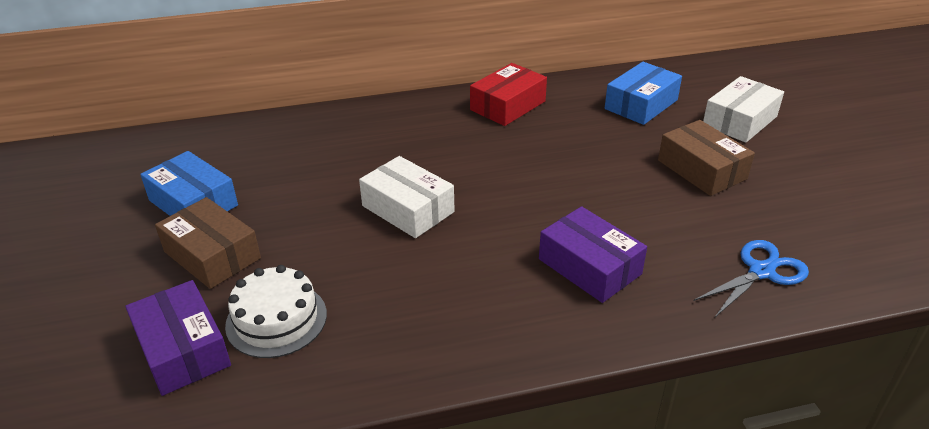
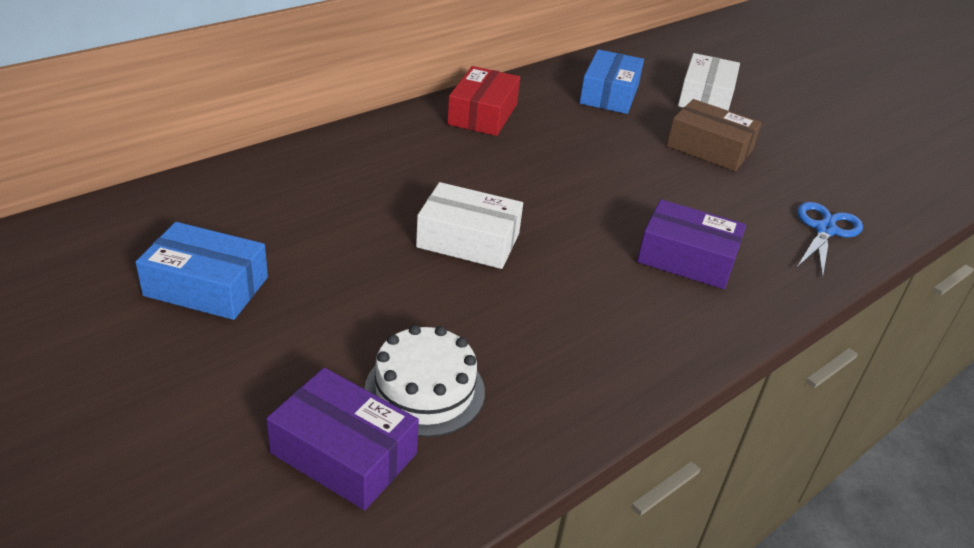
camera: 30 degrees left, 0 degrees up
(212, 255) = (285, 340): brown box -> none

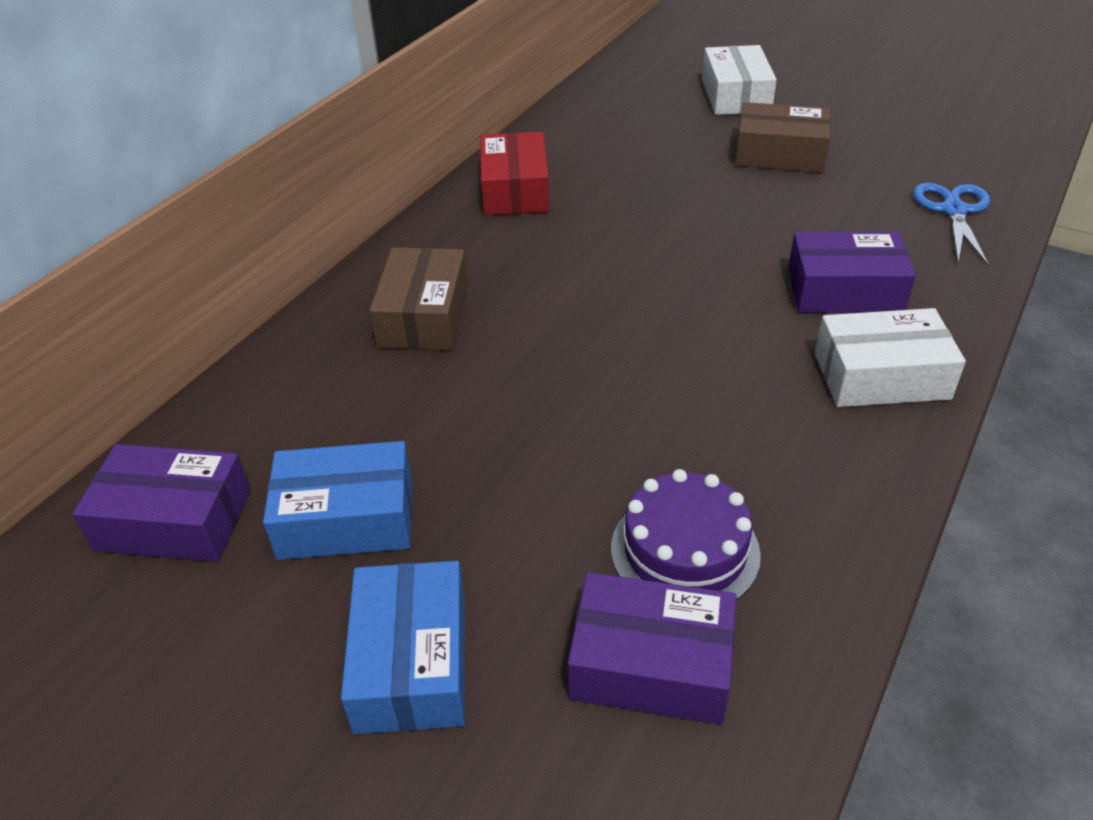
camera: 15 degrees left, 5 degrees up
(96, 249) = (174, 520): none -> purple box
(354, 177) = (424, 316): none -> brown box
(425, 390) = (685, 550): white cake -> purple cake
(468, 240) = (605, 350): white box -> white box (881, 376)
(609, 94) = (635, 123): blue box -> blue box (412, 662)

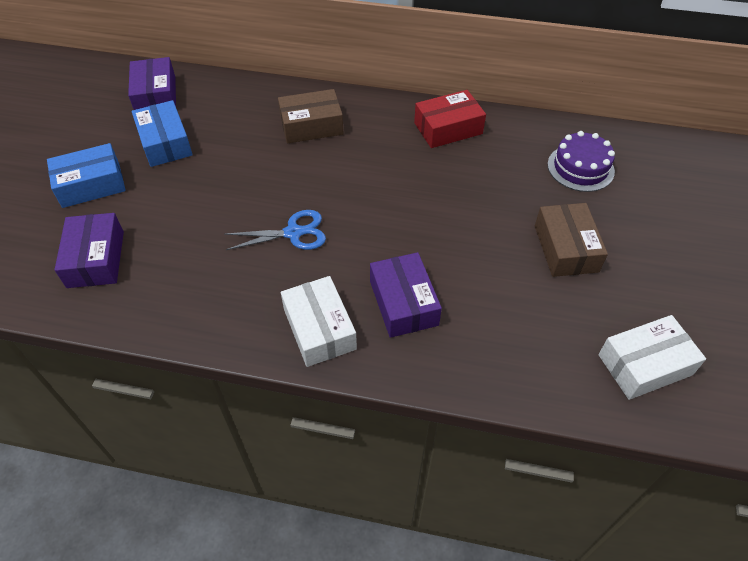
camera: 70 degrees right, 10 degrees up
(685, 550) = (163, 259): purple cake -> purple cake (580, 168)
(735, 96) = (642, 211): white box -> white box (644, 364)
(954, 211) = (537, 362): blue scissors -> blue scissors (293, 233)

